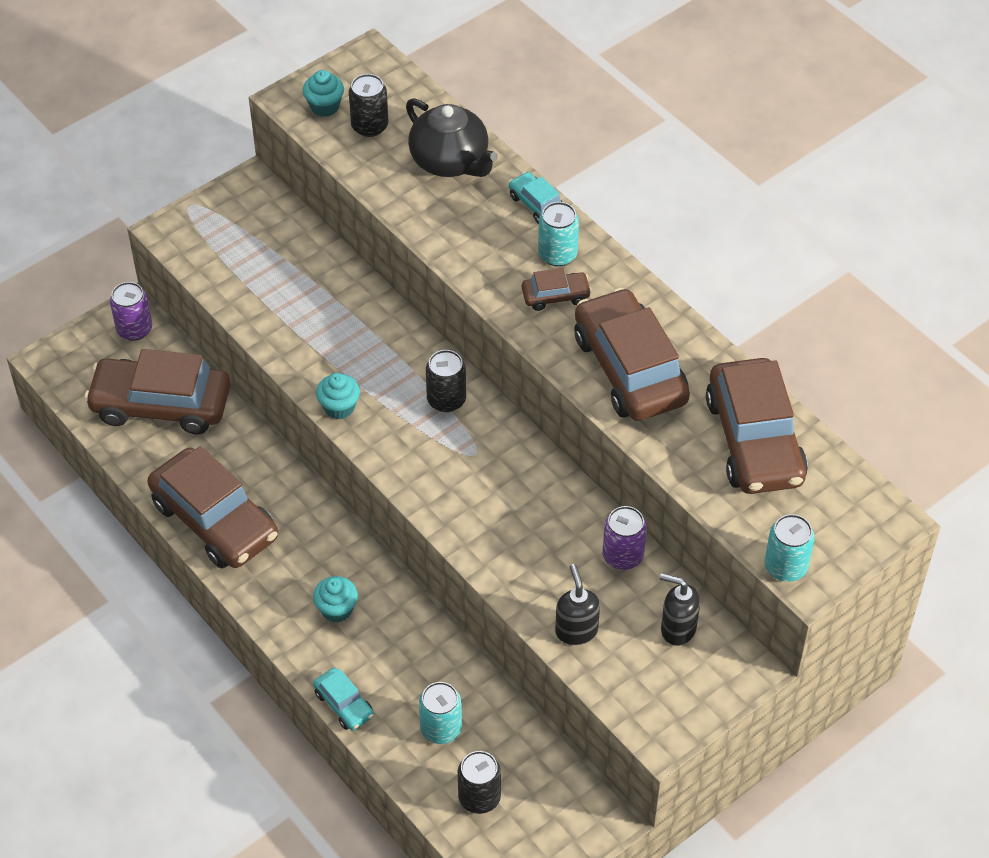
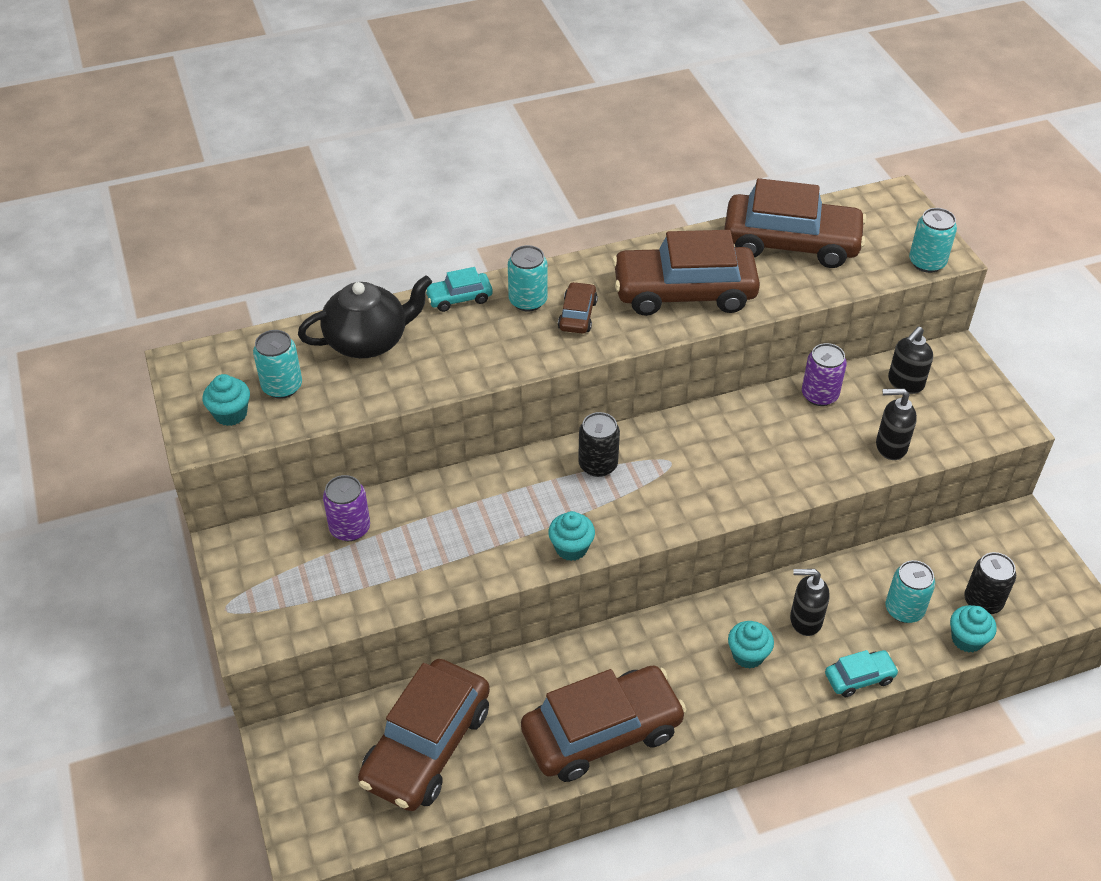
camera: 70 degrees left, 5 degrees down
(134, 329) = (307, 746): purple can -> purple can (350, 528)
(370, 126) = (282, 386): black can -> turquoise can
(395, 647) = (805, 620): none -> black soap dispenser
(425, 789) = (967, 639): none -> turquoise cupcake

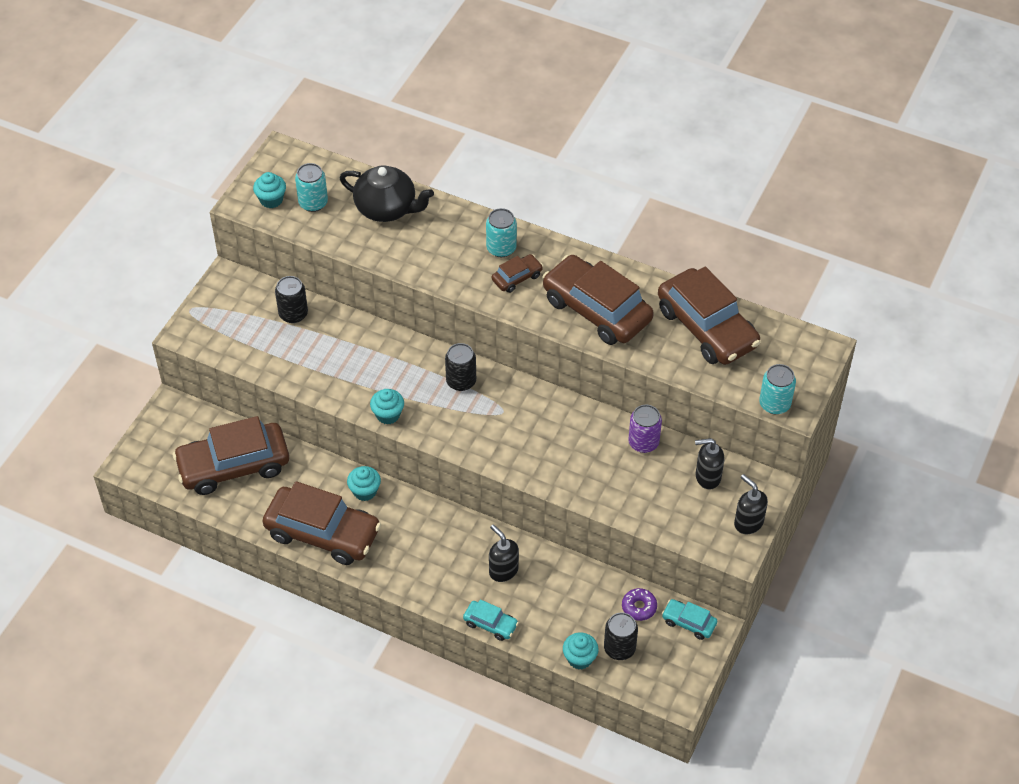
camera: 45 degrees right, 5 degrees up
(350, 528) = (293, 314): purple can -> black can
(459, 298) = (466, 218): turquoise car -> turquoise car (688, 622)
(748, 655) = (447, 561): turquoise cupcake -> turquoise cupcake (365, 491)
(890, 446) = (641, 505): black soap dispenser -> black soap dispenser (748, 523)
(904, 609) = (567, 613): turquoise can -> none
(948, 553) = (639, 607): none -> purple donut

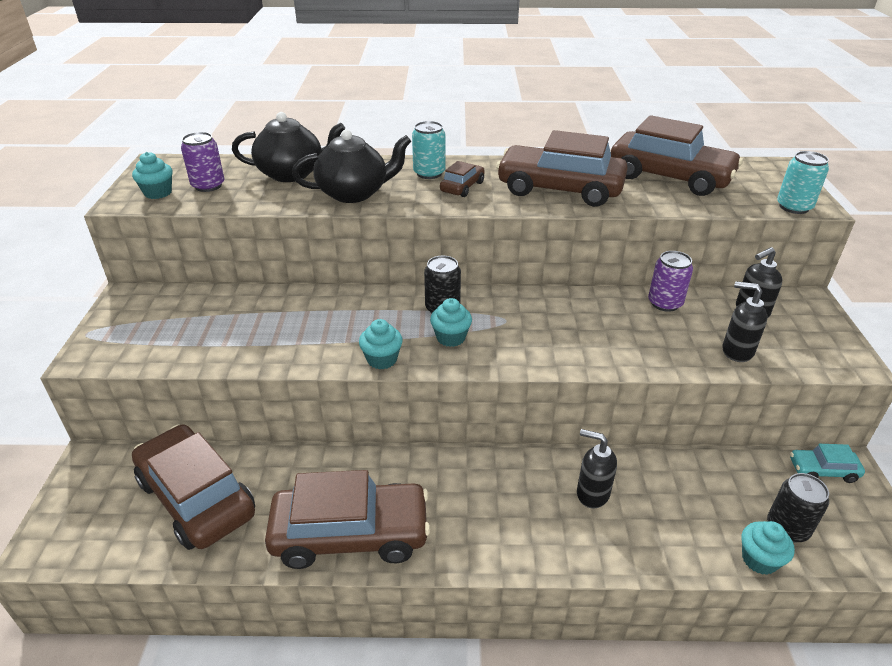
camera: 25 degrees left, 15 degrees down
(233, 466) = (196, 497): brown car -> brown car turned 90 degrees clockwise
(293, 314) = (219, 305): black can -> none
(313, 203) = (208, 185): turquoise can -> purple can
(365, 491) = (378, 468): turquoise cupcake -> turquoise cupcake (451, 338)
(424, 255) = (354, 193): none -> black teapot
(490, 624) = (627, 562): turquoise car -> none
(639, 607) = (761, 475): purple donut -> none
(748, 523) = (830, 334): black soap dispenser -> black soap dispenser (736, 351)

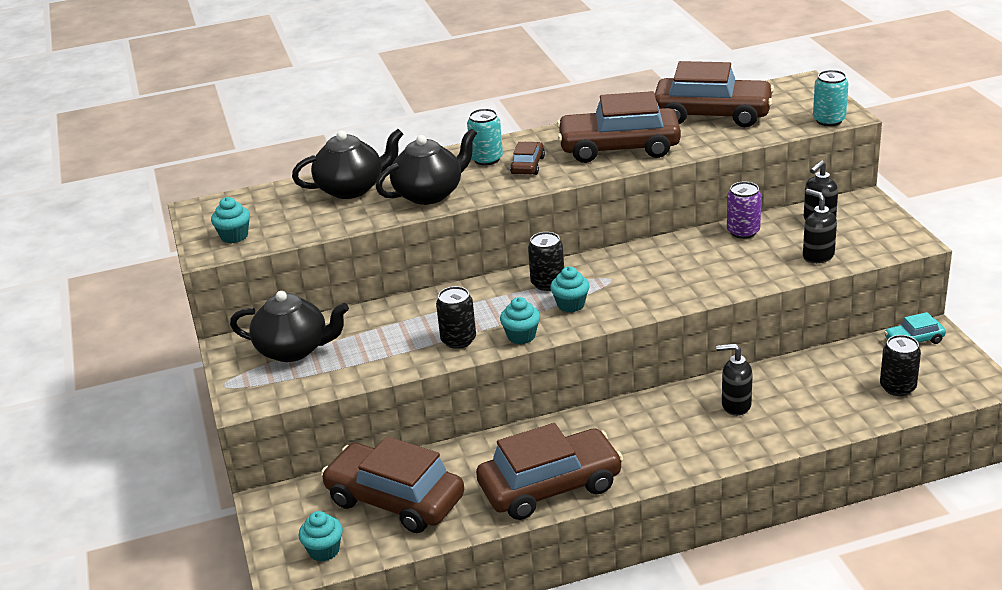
camera: 15 degrees left, 5 degrees down
(172, 314) = (294, 350): none -> black teapot
(208, 185) = (278, 218): purple can -> none
(321, 346) = (458, 340): none -> black can
(736, 351) = (818, 256): black soap dispenser -> black soap dispenser turned 45 degrees clockwise
(759, 559) = (883, 413): turquoise cupcake -> turquoise cupcake (324, 551)

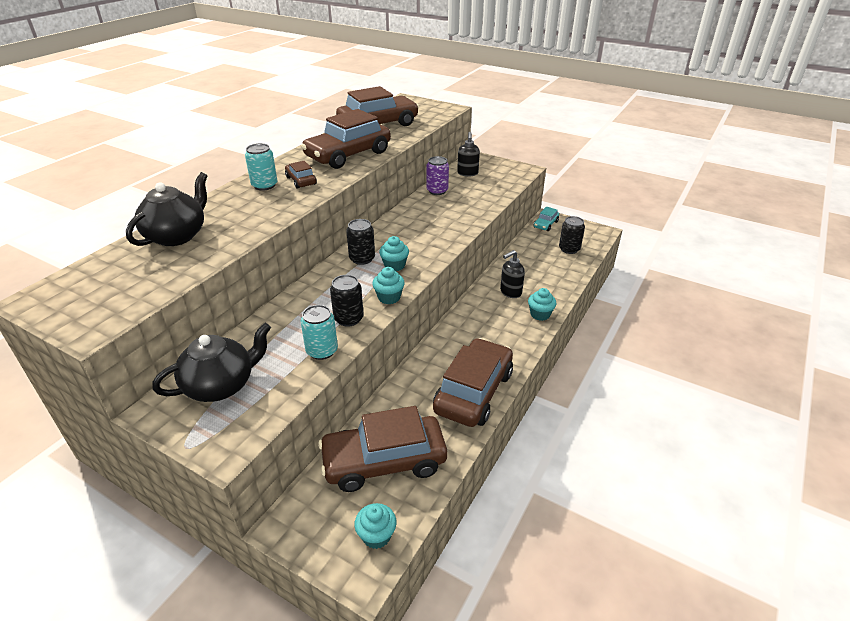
camera: 45 degrees left, 5 degrees up
(234, 236) = (104, 308): turquoise cupcake -> turquoise cupcake (540, 314)
(430, 194) = (251, 219): black teapot -> none
(818, 256) = (492, 190): black soap dispenser -> none
(829, 120) = (445, 112): turquoise can -> turquoise can (322, 351)

